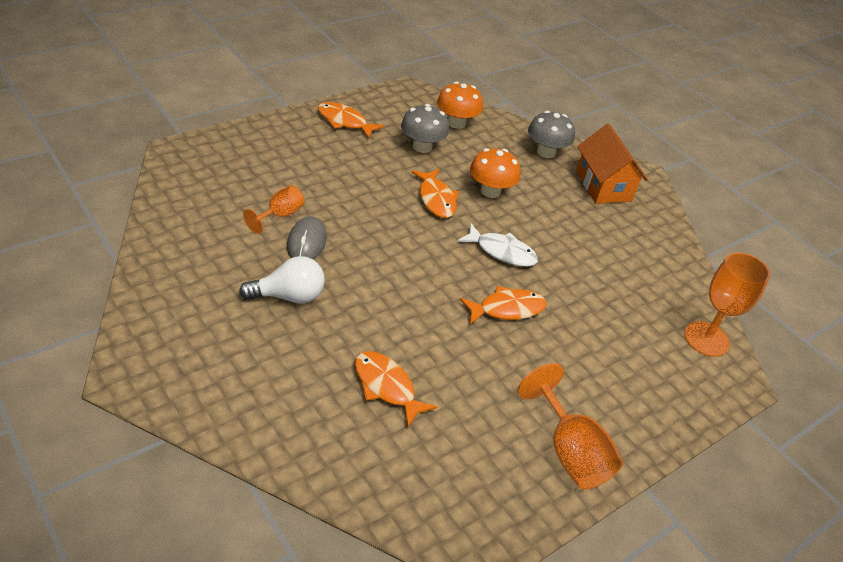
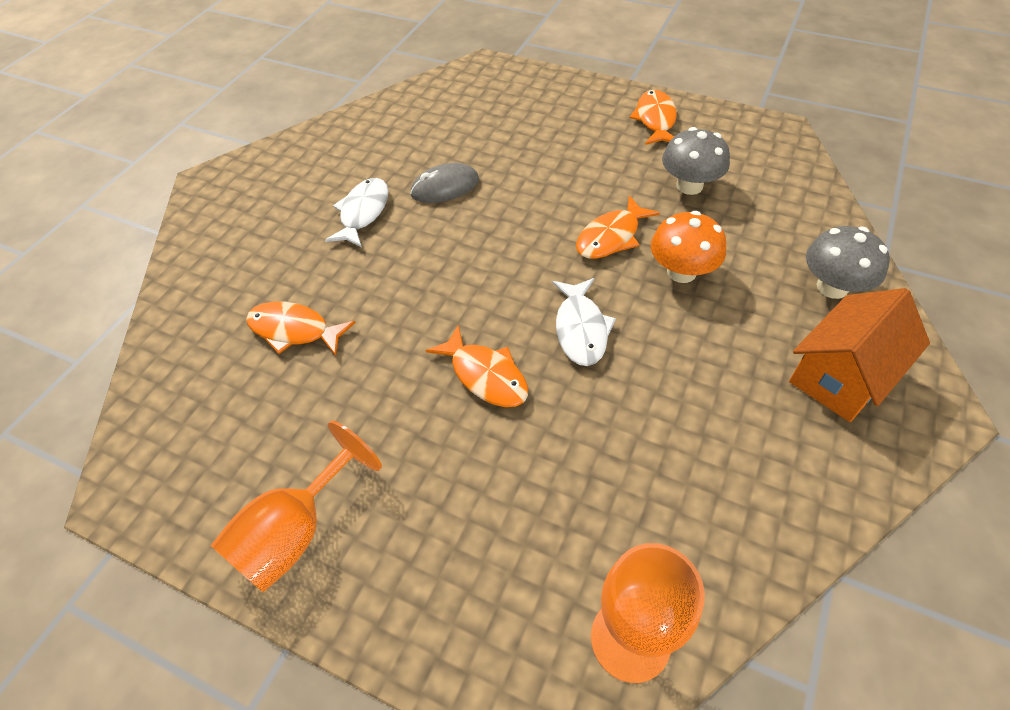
camera: 70 degrees right, 10 degrees up
(279, 215) = (464, 154): orange goblet -> none
(289, 296) = (363, 213): white light bulb -> white fish
(386, 387) = (294, 330): orange fish -> orange fish turned 90 degrees counterclockwise
(456, 123) = (773, 189): orange mushroom -> none

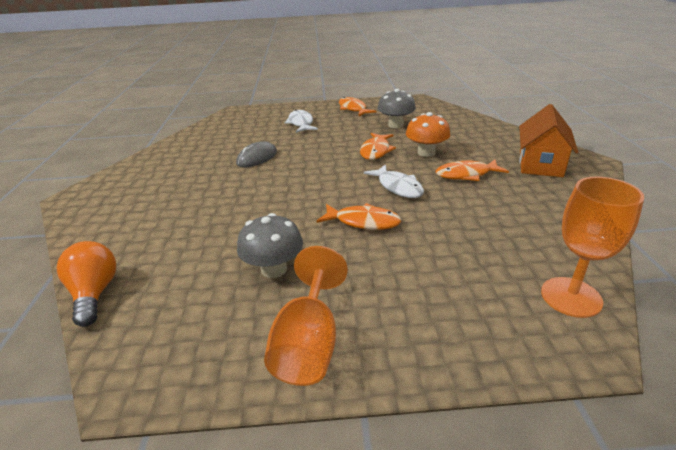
camera: 30 degrees left, 20 degrees down
(155, 351) = (95, 293): none -> orange light bulb
(294, 330) = (209, 245): orange fish -> orange fish (466, 175)
(363, 213) = (211, 181): white fish -> white fish (301, 123)
(832, 287) = (500, 138): grey mushroom -> grey mushroom (274, 269)

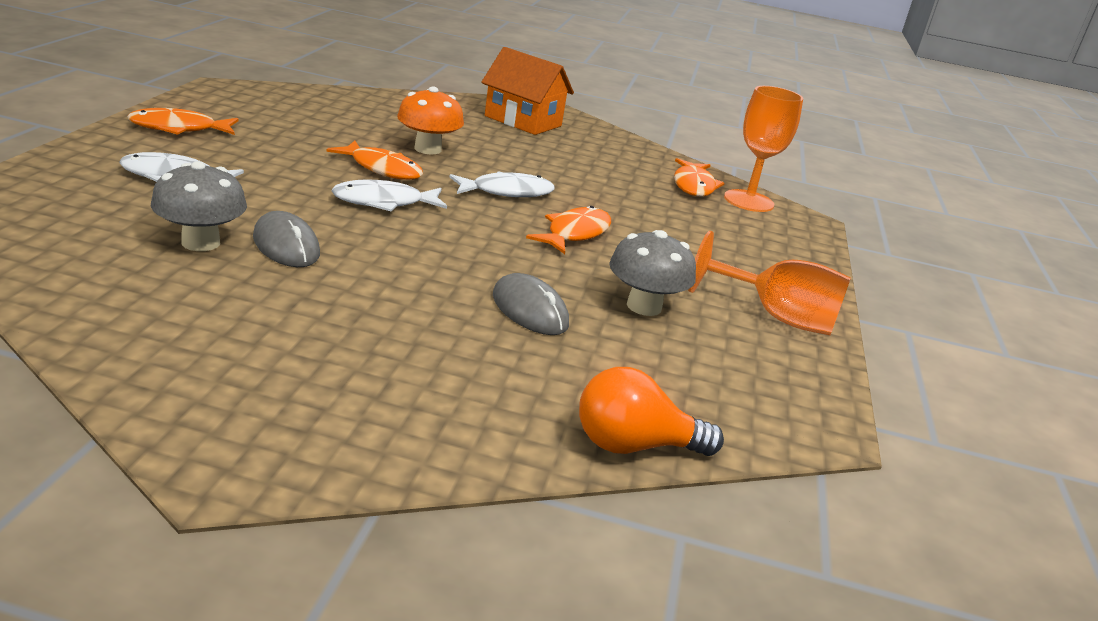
camera: 80 degrees left, 5 degrees down
(237, 229) = (529, 310): none -> grey mouse
(332, 162) = (383, 202): none -> white fish
(395, 125) = (304, 130): grey mushroom -> grey mushroom (200, 243)
(466, 175) = (512, 154): orange fish -> orange fish (693, 186)

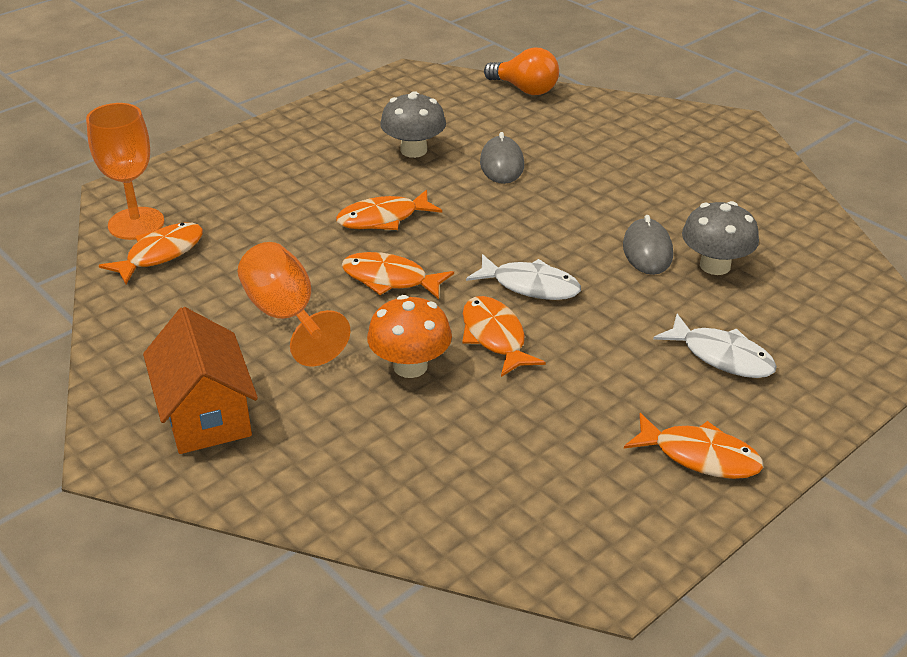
camera: 140 degrees left, 10 degrees up
(507, 192) = (390, 279): white fish -> orange fish
(776, 317) = (325, 125): orange goblet -> orange goblet (287, 316)

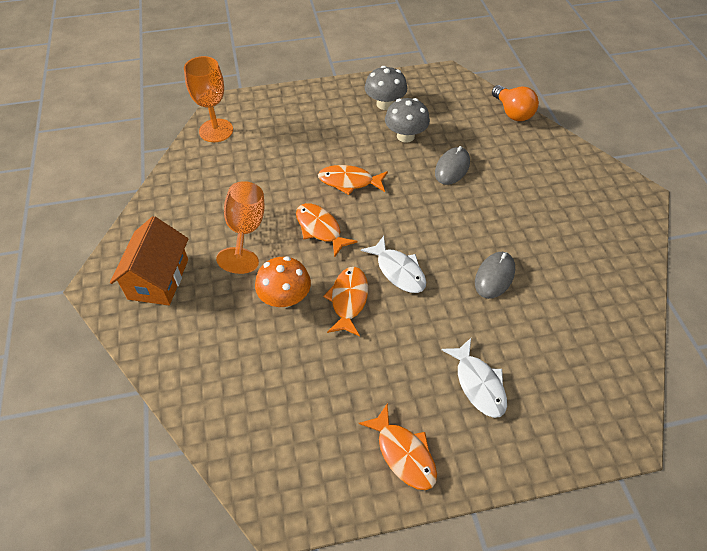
camera: 30 degrees right, 15 degrees up
(161, 254) = (213, 157): orange fish -> none
(715, 265) = (531, 309): grey mushroom -> grey mushroom (385, 104)

